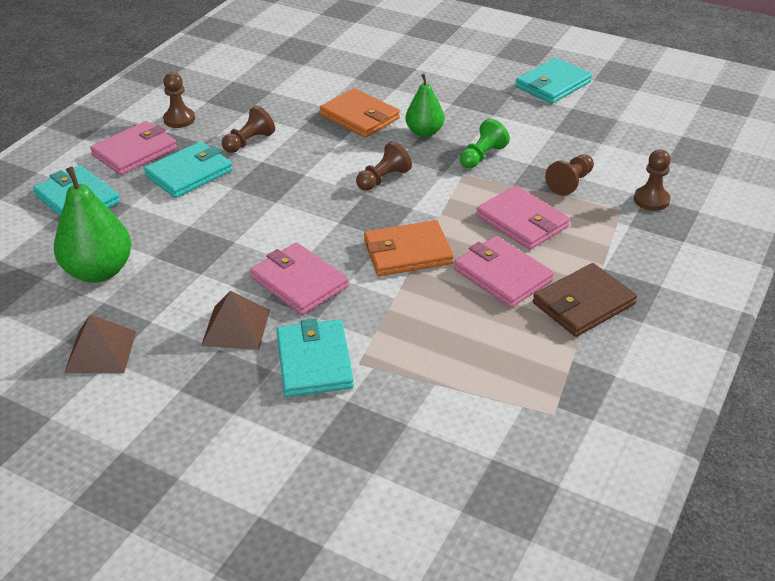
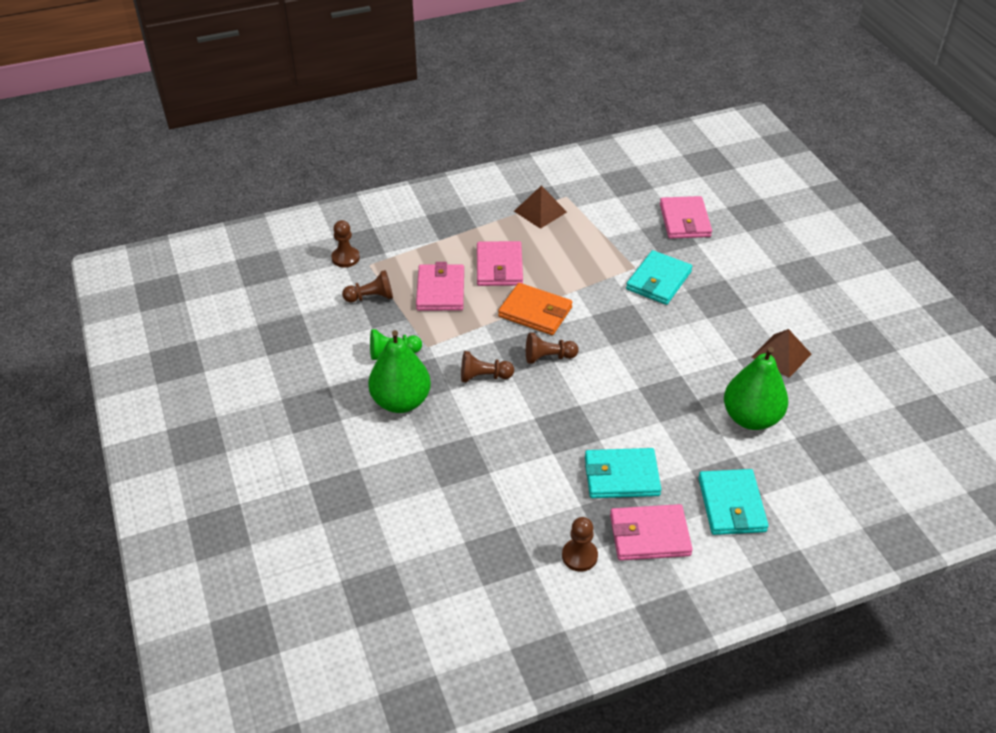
camera: 140 degrees left, 5 degrees up
(236, 327) = (687, 324): brown pyramid -> brown pyramid (540, 211)
(249, 142) = (544, 482): brown pawn -> brown pawn (548, 357)
(299, 282) = (622, 331): pink wallet -> pink wallet (684, 220)
(359, 117) = (427, 452): orange wallet -> none
(424, 132) = (401, 401): green pear -> green pear, size x1.60
(552, 84) = (241, 386): turquoise wallet -> none
(583, 304) = (479, 229): brown wallet -> none

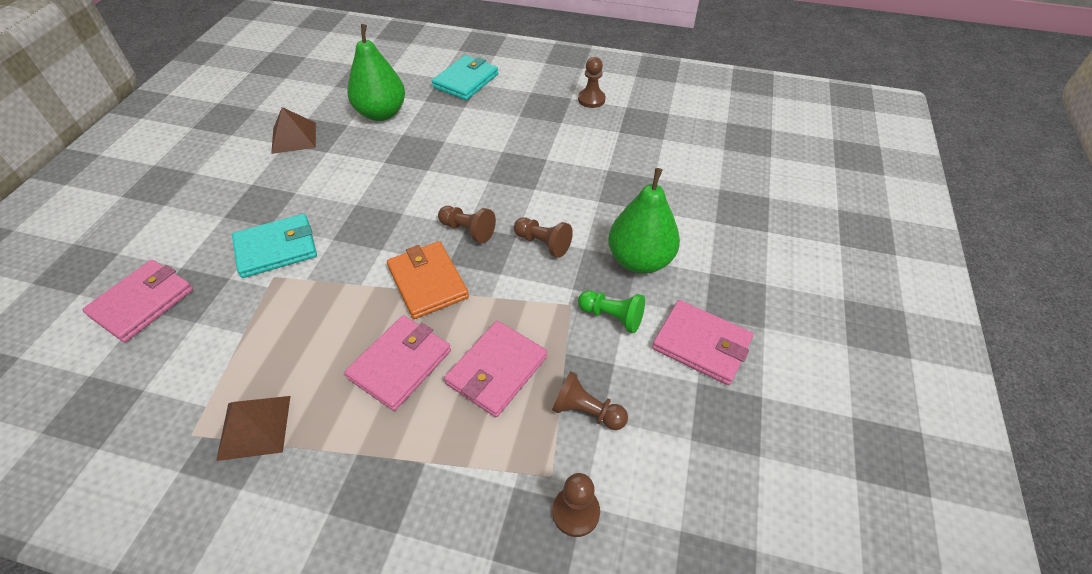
camera: 145 degrees left, 5 degrees up
(621, 476) = (514, 124): turquoise wallet -> none
(649, 535) = (535, 90): pink wallet -> pink wallet (701, 344)

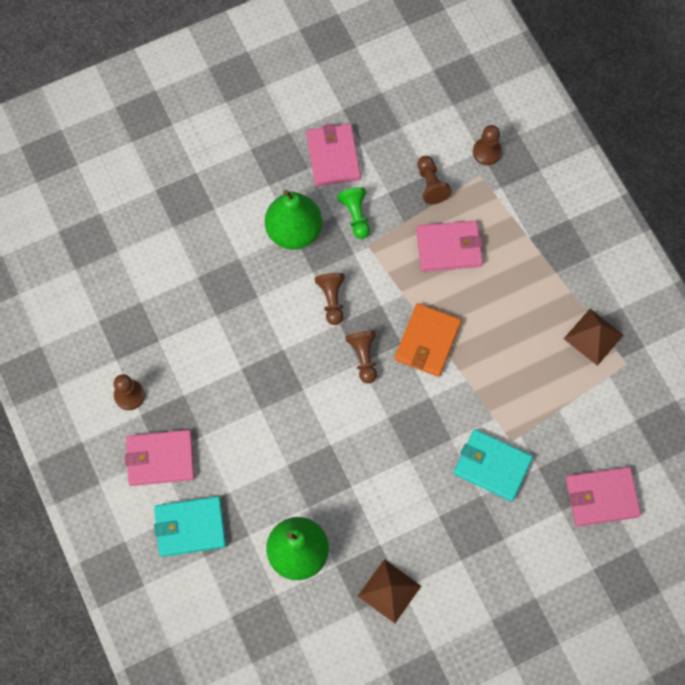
camera: 130 degrees left, 20 degrees up
(400, 364) = (493, 301): pink wallet -> pink wallet (160, 458)

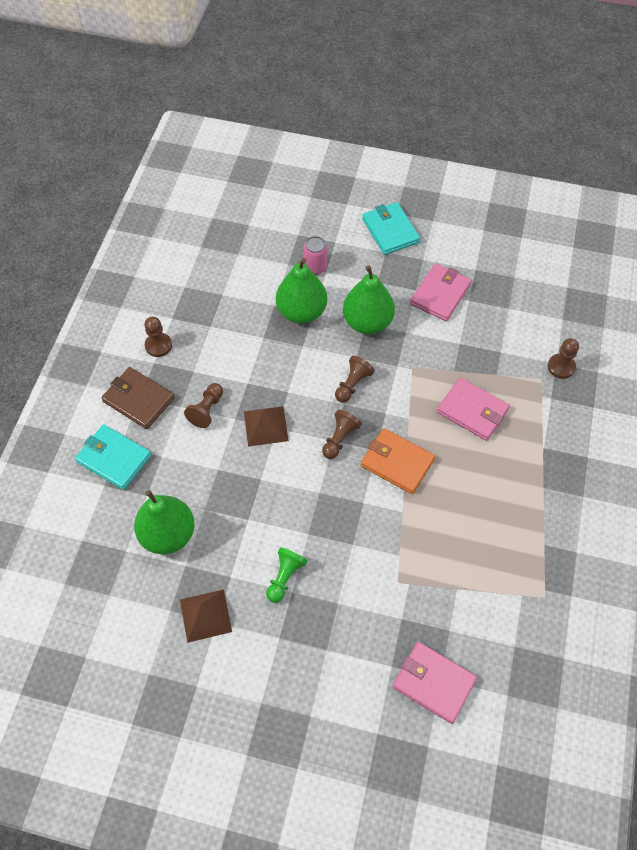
camera: 40 degrees right, 10 degrees down
(160, 458) = (138, 399): pink wallet -> brown wallet
(201, 212) = (315, 267): none -> pink can
(228, 265) = (301, 312): none -> green pear
(356, 216) = (421, 342): green pawn -> green pawn (285, 577)
(427, 341) = (397, 462): orange wallet -> orange wallet turned 60 degrees clockwise
(431, 185) = (497, 360): brown pawn -> brown pawn (207, 410)
(492, 466) = (366, 588): turquoise wallet -> turquoise wallet (390, 230)
(593, 337) = (533, 556): brown pyramid -> brown pyramid (265, 426)

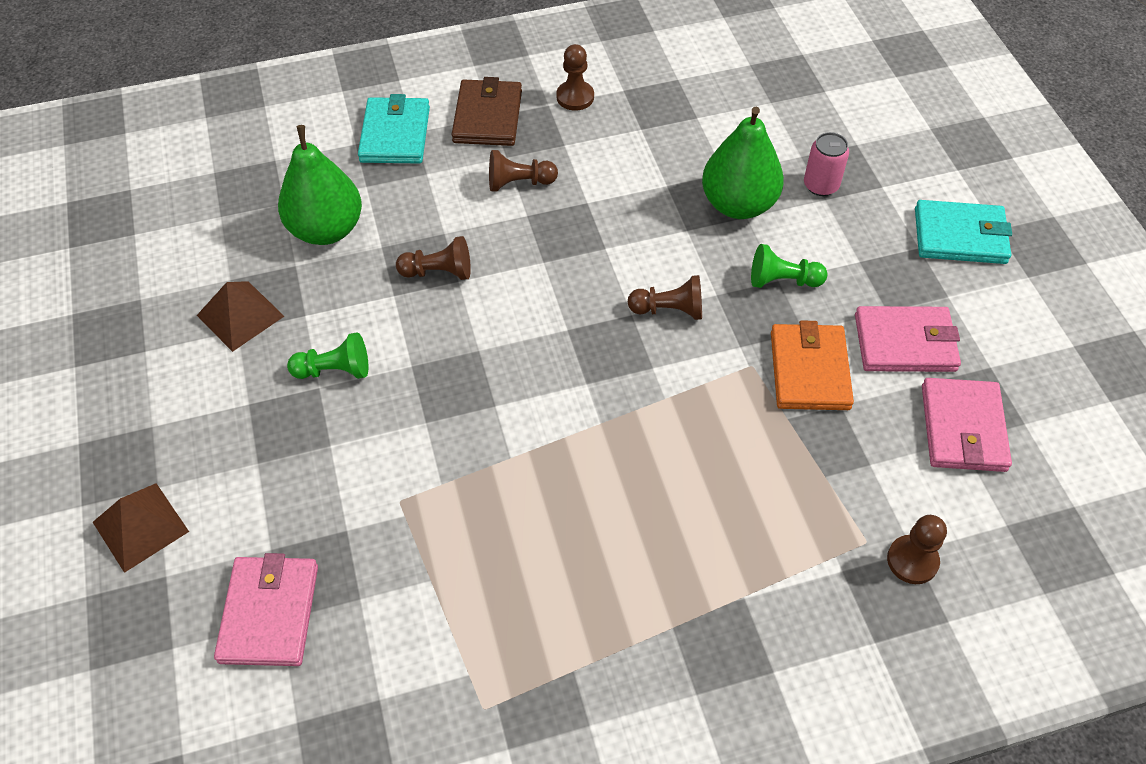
camera: 60 degrees right, 5 degrees down
(265, 426) = (538, 249): brown pyramid -> brown pyramid (140, 526)
(339, 439) = (574, 334): brown pawn -> brown pawn (438, 272)
(367, 322) = (782, 280): green pear -> green pawn
(390, 230) = (960, 236): turquoise wallet -> turquoise wallet turned 60 degrees clockwise
(397, 462) = (583, 416): orange wallet -> orange wallet (809, 370)
(472, 411) = (736, 472): pink wallet -> pink wallet (963, 428)

